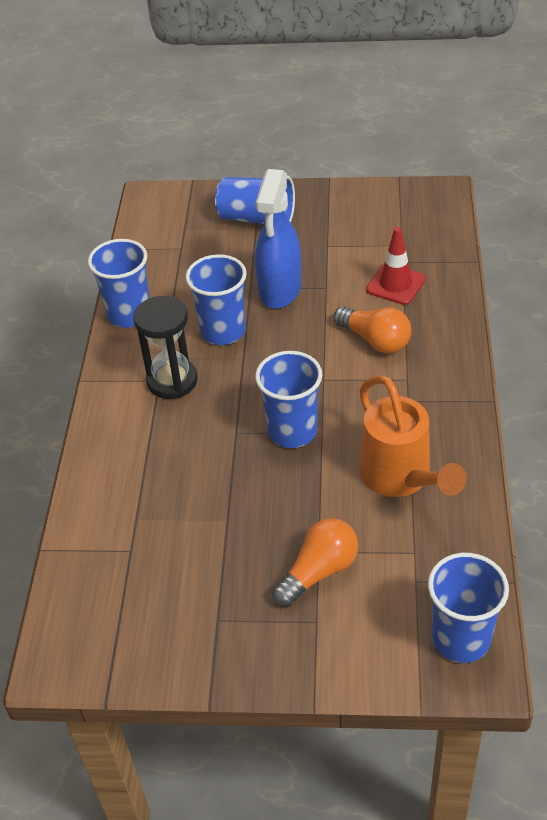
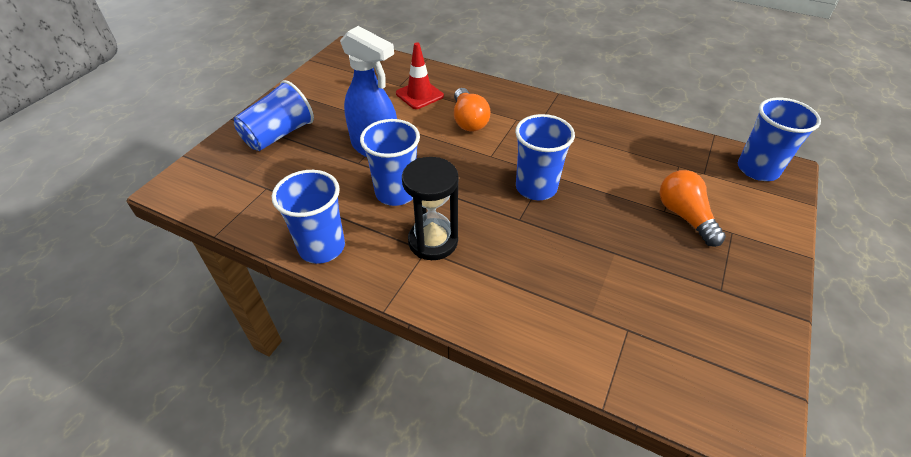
camera: 70 degrees left, 0 degrees up
(375, 340) = (468, 120): orange light bulb -> orange light bulb turned 105 degrees clockwise
(401, 478) = (609, 150): orange watering can -> none

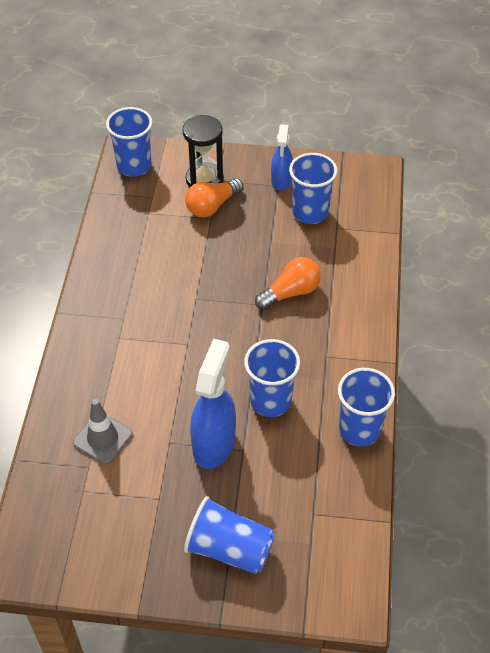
camera: 110 degrees left, 5 degrees up
(419, 95) = (102, 438): red traffic cone -> grey traffic cone
(433, 241) = (315, 354): black hourglass -> black hourglass (204, 179)
(468, 120) = (136, 377): orange light bulb -> orange light bulb (290, 292)
(536, 187) = (218, 301): blue cup -> blue cup (310, 212)
(730, 296) = (281, 180): none -> blue spray bottle

